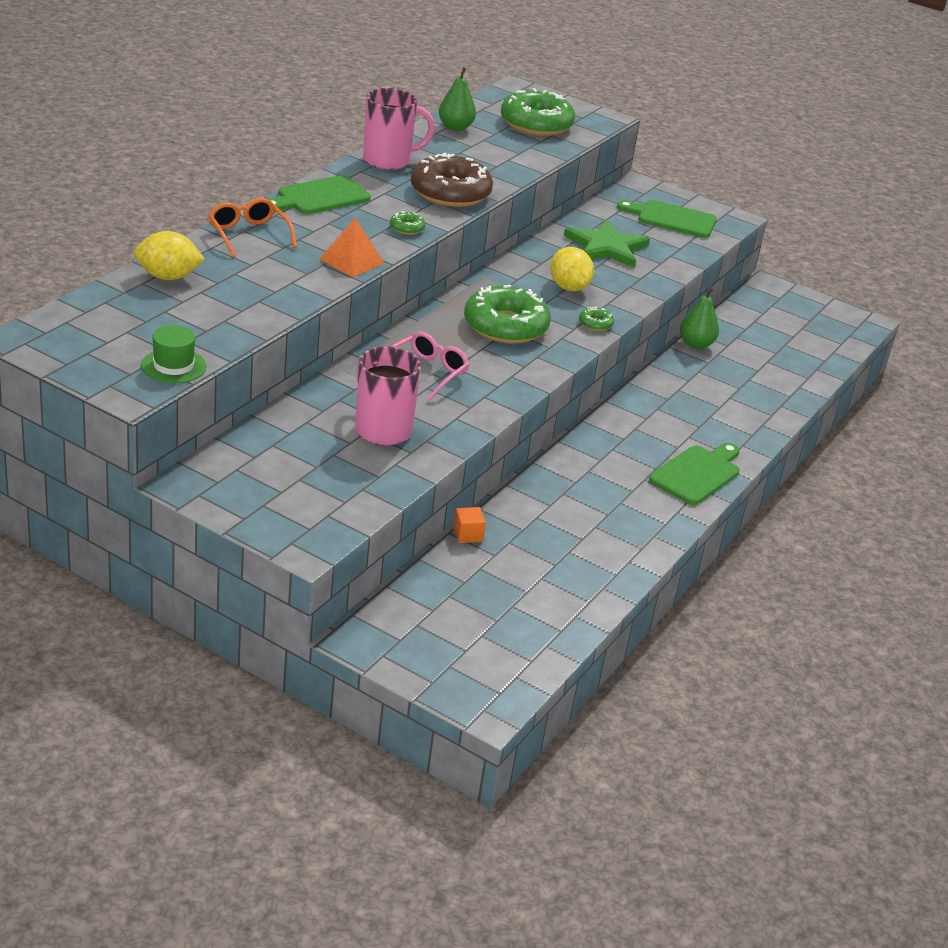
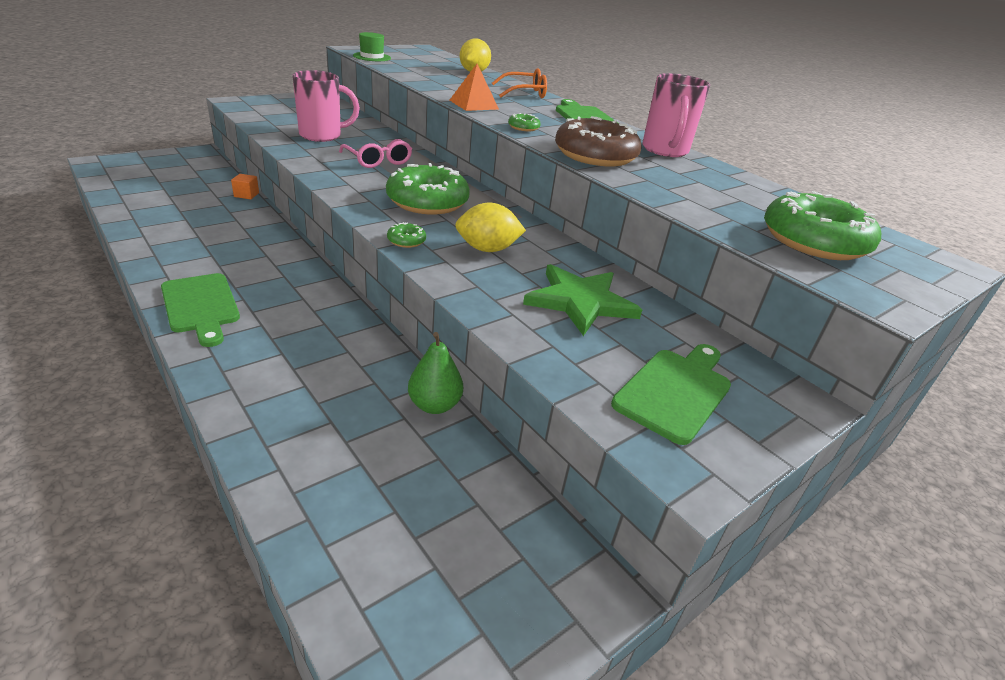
camera: 110 degrees right, 0 degrees up
(455, 127) = (768, 194): green pear -> none

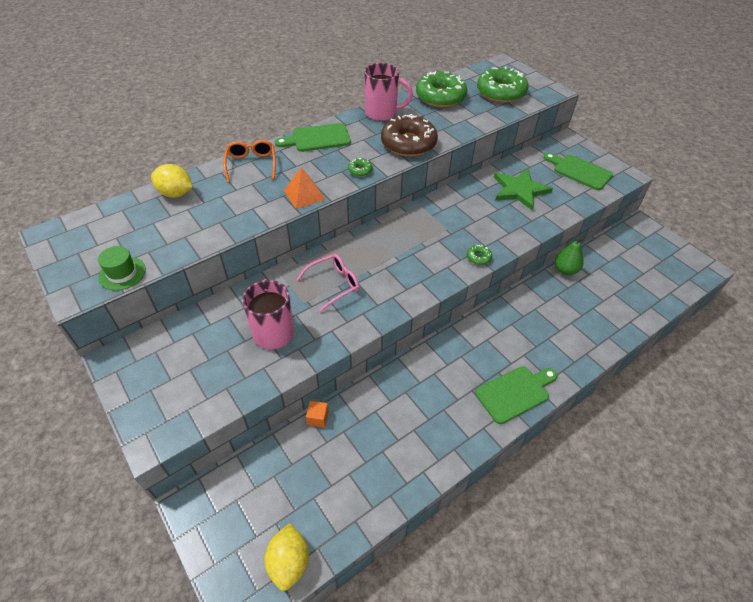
camera: 85 degrees left, 15 degrees up
(427, 202) = (412, 250): green donut -> green donut (440, 97)
(487, 249) = (475, 222): yellow lemon -> yellow lemon (289, 562)

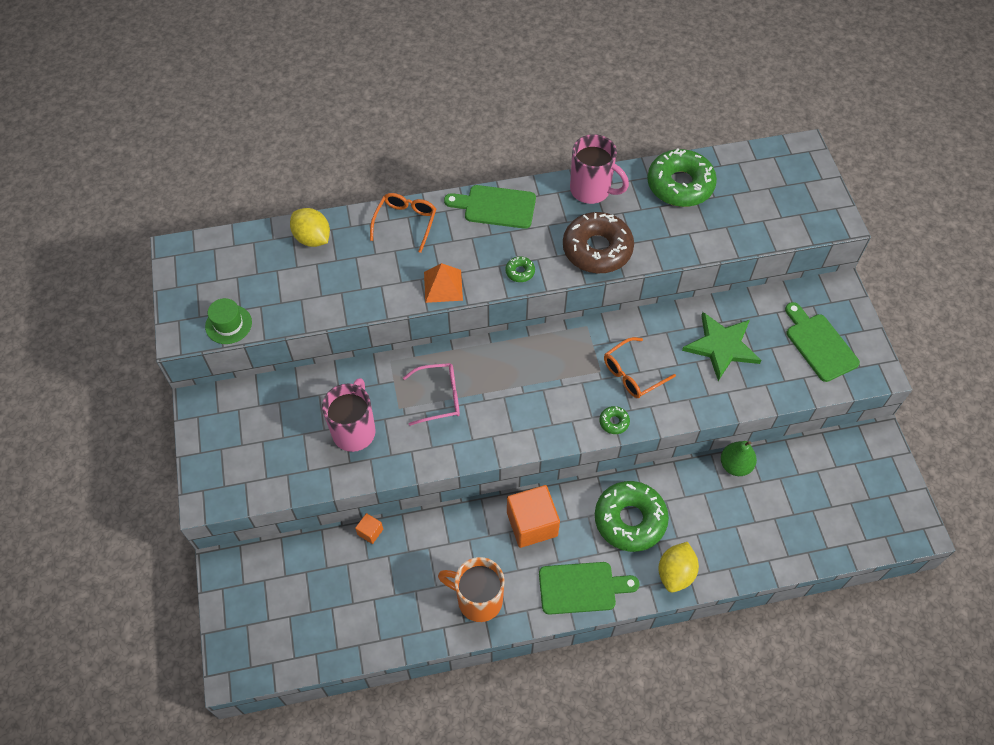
camera: 25 degrees right, 10 degrees up
(289, 562) = (286, 655): yellow lemon -> yellow lemon (675, 573)
(439, 436) = (478, 599): none -> orange mug
(448, 361) = (532, 524): none -> orange cube
(471, 224) = (632, 374): none -> orange glasses
(501, 92) = (764, 201): green donut -> green donut (630, 520)

